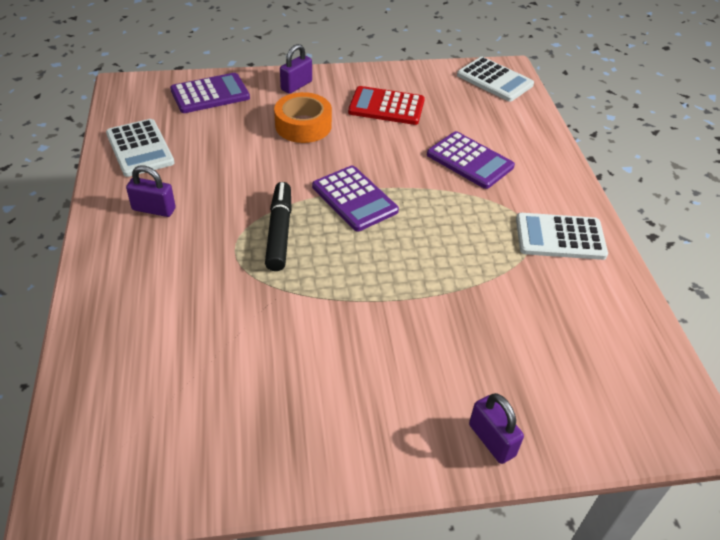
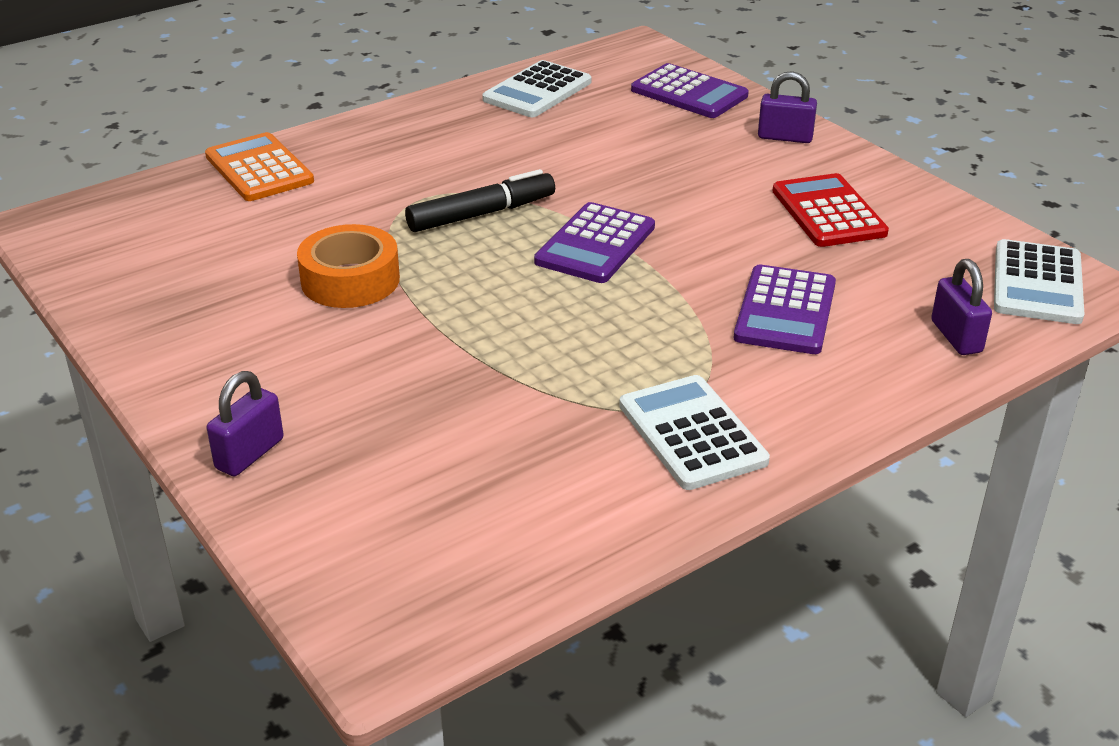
camera: 65 degrees right, 10 degrees down
(108, 324) = (259, 169): none -> orange calculator
(154, 209) = (445, 133): purple padlock -> purple padlock (956, 337)
(303, 125) = (704, 167): orange tape -> orange tape (350, 280)

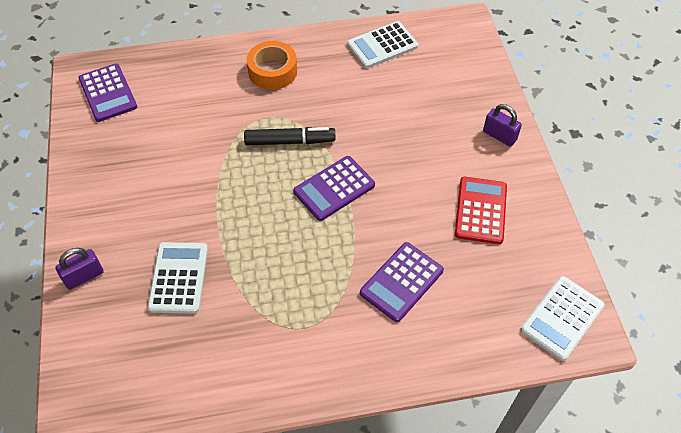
camera: 25 degrees right, 20 degrees up
(259, 169) = (199, 63): orange calculator -> none
(350, 280) = (196, 169): orange tape -> orange tape (272, 71)
(689, 93) = (469, 76): purple calculator -> purple calculator (108, 93)
(691, 433) = (293, 352): white calculator -> white calculator (178, 278)
(956, 337) = (482, 341): purple padlock -> none

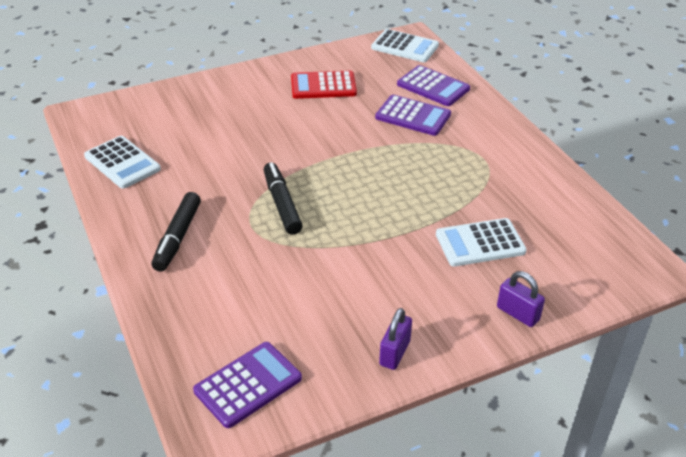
camera: 105 degrees left, 15 degrees down
(272, 71) = (177, 237): orange tape -> black marker
(334, 189) = (332, 165): purple calculator -> purple calculator (433, 87)
(499, 136) = (236, 83): purple padlock -> purple padlock (394, 353)

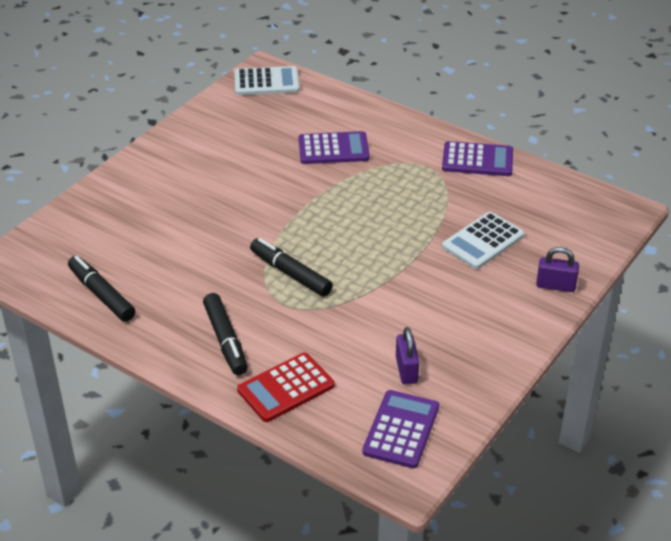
camera: 30 degrees left, 0 degrees up
(122, 163) = (101, 294): white calculator -> black marker
(323, 86) = (225, 148): red calculator -> red calculator (286, 388)
(394, 353) = (491, 355): purple padlock -> purple padlock (406, 370)
(433, 87) = (327, 114): purple calculator -> purple calculator (477, 160)

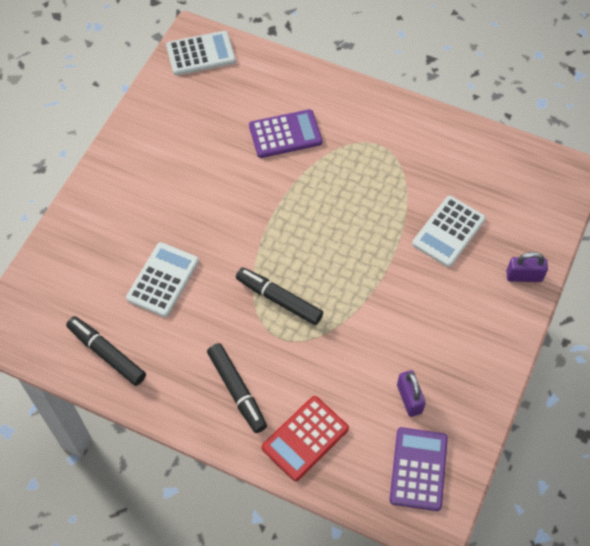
camera: 10 degrees left, 20 degrees up
(176, 244) = (163, 280): none -> white calculator
(477, 160) = (424, 129): purple calculator -> none

